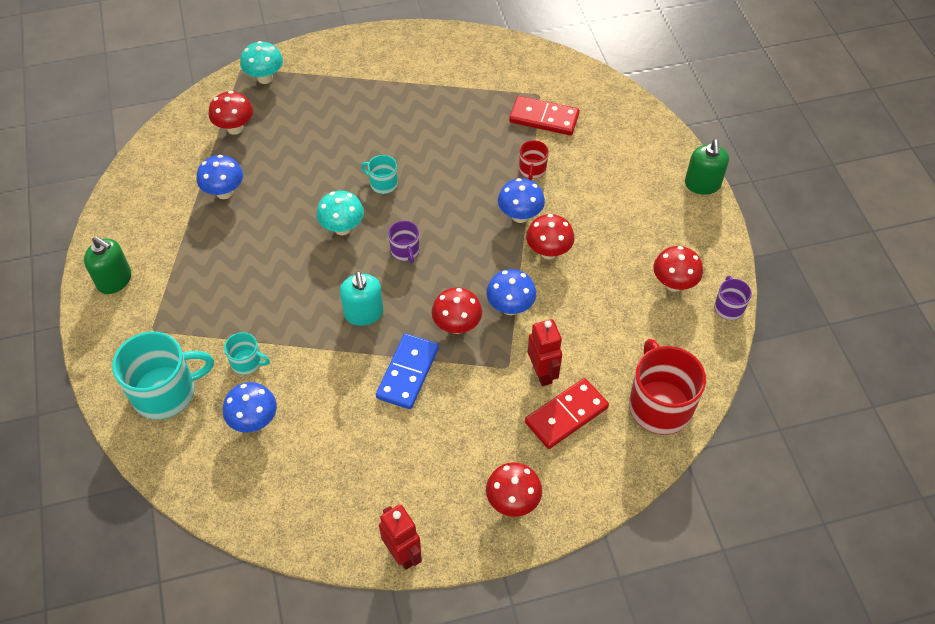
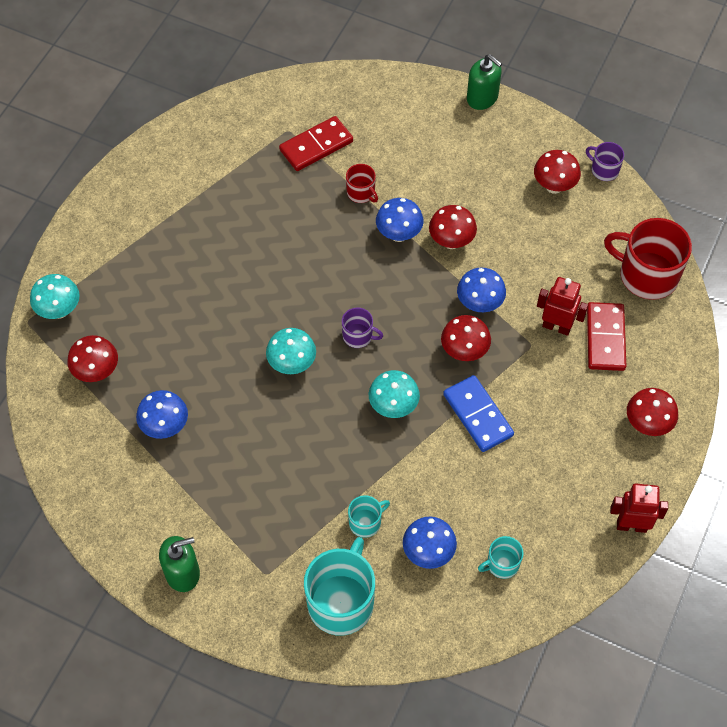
camera: 50 degrees left, 5 degrees up
(364, 313) = (393, 407): turquoise soap dispenser -> turquoise mushroom
(383, 183) = (273, 304): turquoise mug -> turquoise mug (502, 564)

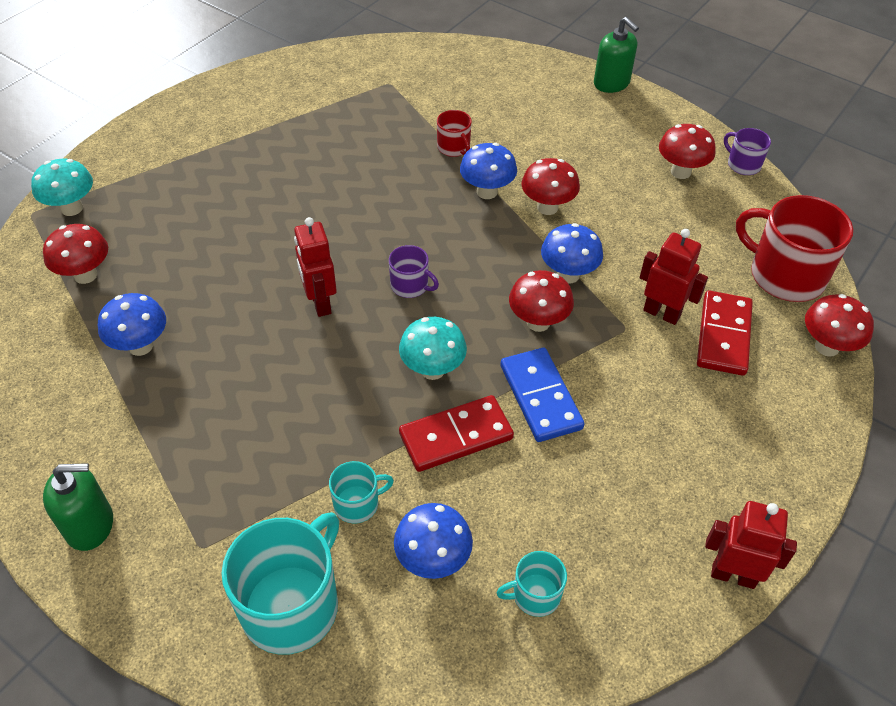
camera: 10 degrees right, 10 degrees down
(292, 364) = (320, 303): turquoise mushroom -> red robot
(316, 146) = (416, 100): red domino -> red domino (456, 436)
(647, 424) = (769, 445): red mushroom -> red mushroom (827, 347)

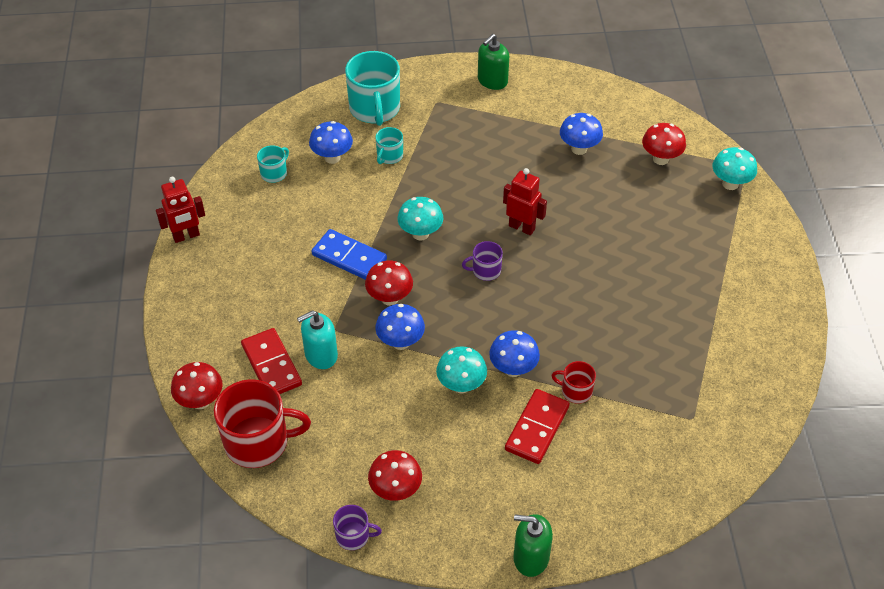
camera: 140 degrees right, 0 degrees up
(456, 436) = (374, 211): red domino -> red domino (537, 428)
(547, 207) = (461, 385): red mushroom -> turquoise mushroom
(661, 313) = (321, 355): red robot -> turquoise soap dispenser

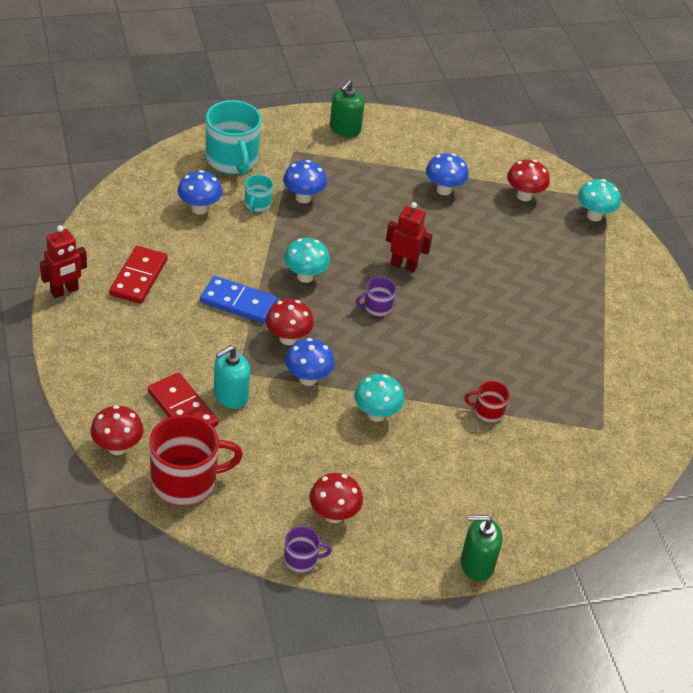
camera: 15 degrees left, 5 degrees down
(274, 173) = (143, 226): turquoise mug -> none
(513, 369) = (423, 396): blue mushroom -> blue mushroom (303, 198)
(537, 428) = (458, 448): red domino -> red domino (139, 277)

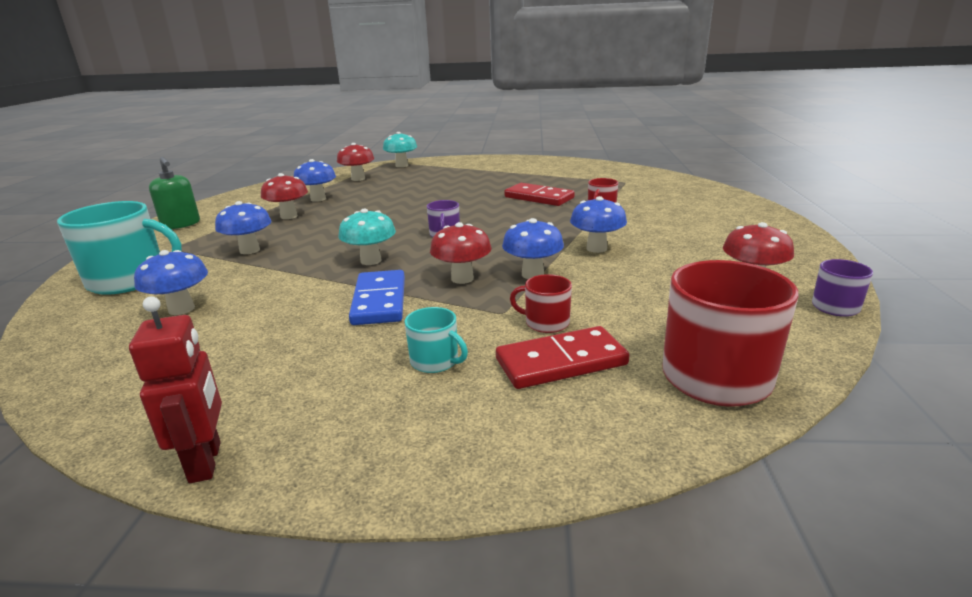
camera: 65 degrees left, 20 degrees down
(117, 447) = (642, 438): red mushroom -> red mushroom (289, 216)
(139, 277) = (258, 372): red domino -> red domino (539, 197)
(230, 395) = (545, 323): turquoise soap dispenser -> red mug
(238, 302) = (379, 301): blue domino -> blue domino turned 45 degrees counterclockwise
(257, 204) = (226, 274): turquoise mug -> turquoise mug (435, 361)
(376, 414) = (596, 248): turquoise mushroom -> blue mushroom
(404, 265) = (397, 220): red robot -> none
(477, 564) = (794, 229): green soap dispenser -> none

